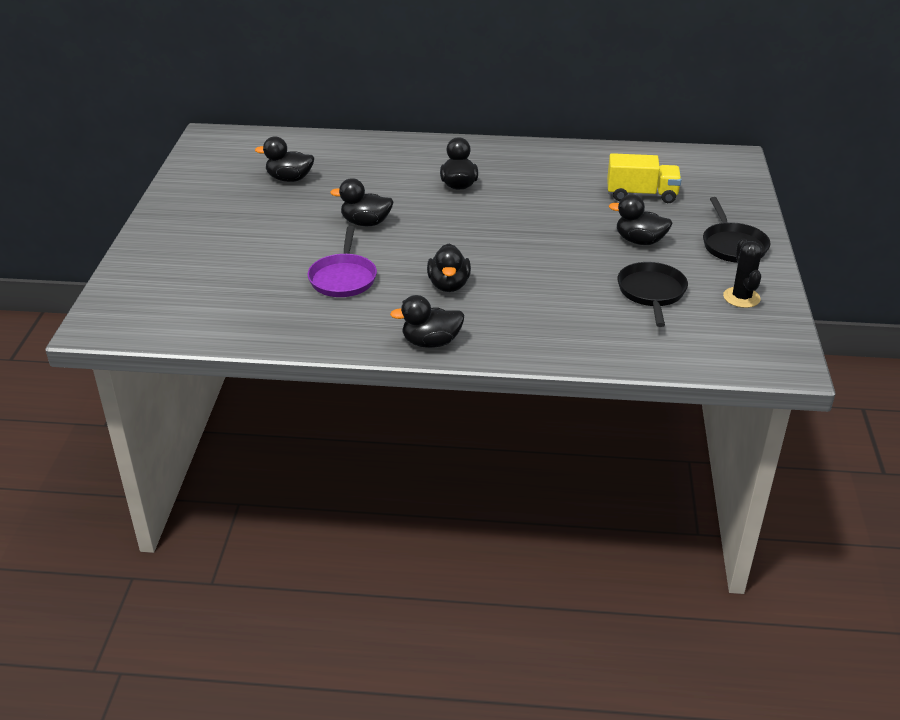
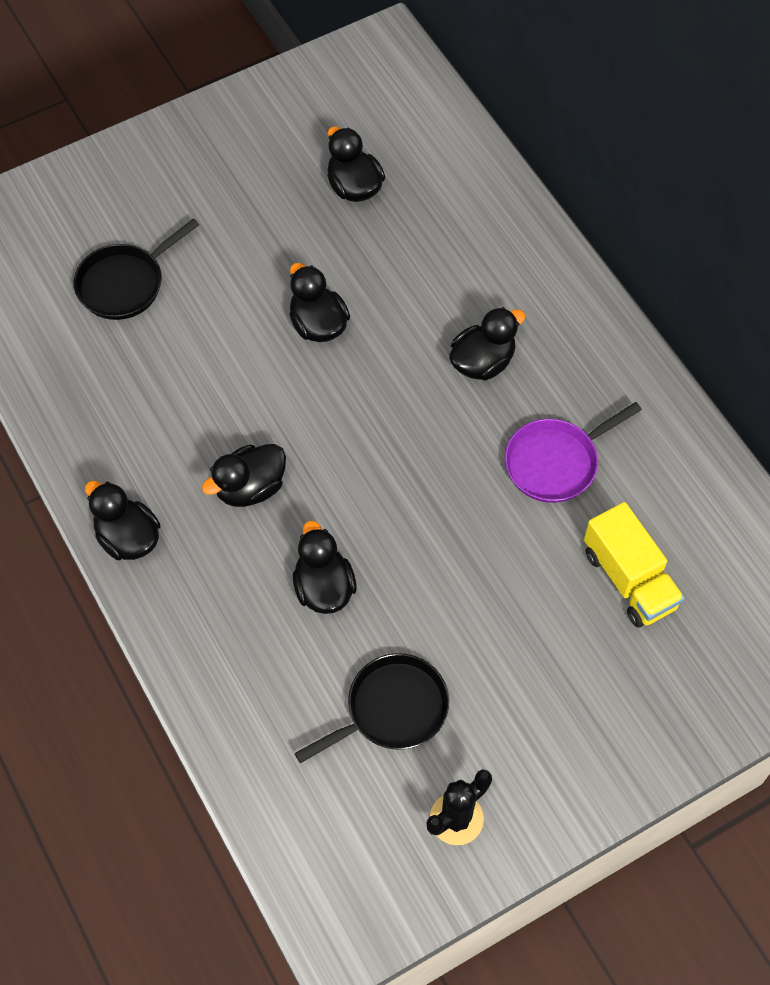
camera: 55 degrees right, 25 degrees up
(343, 278) = (189, 378): purple pan -> purple pan (556, 462)
(639, 241) = (505, 636): black duck -> black duck (324, 587)
(733, 245) = (581, 752): black pan -> black pan (125, 283)

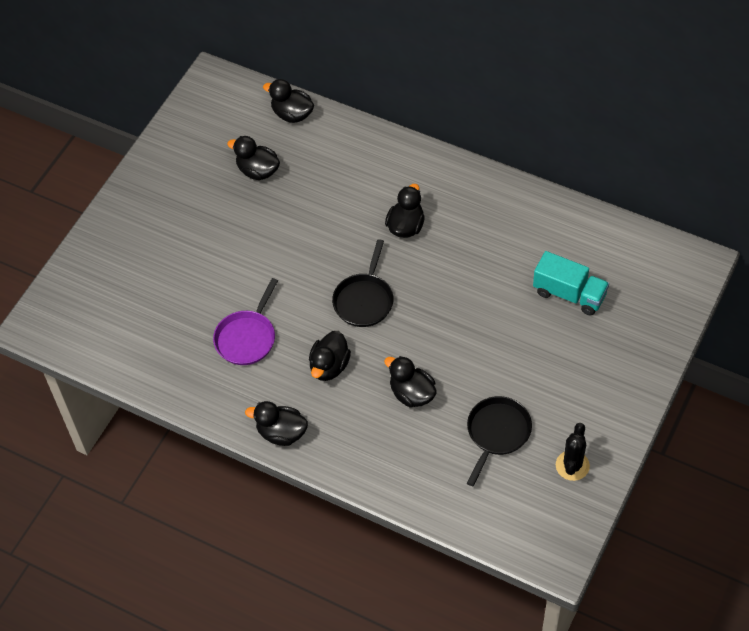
camera: 30 degrees left, 5 degrees down
(125, 283) = (165, 298): black pan -> black pan (364, 300)
(318, 324) = (297, 257): black duck -> black duck (292, 114)
(556, 462) = (486, 256): purple pan -> purple pan (247, 337)
(629, 579) = (569, 294): yellow truck -> turquoise truck

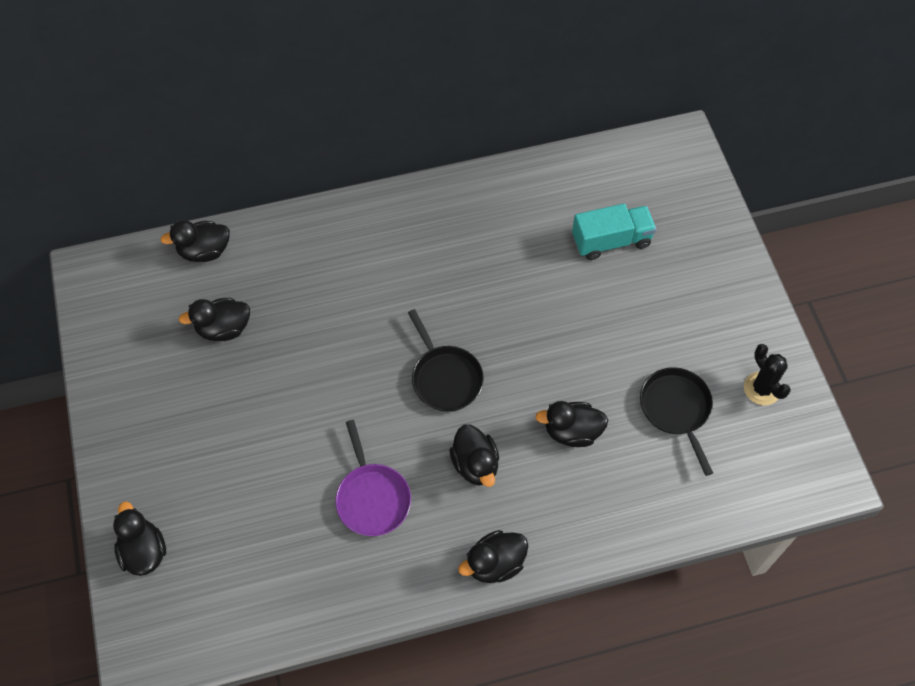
camera: 45 degrees left, 5 degrees up
(406, 226) = (415, 282): black duck -> black duck (144, 551)

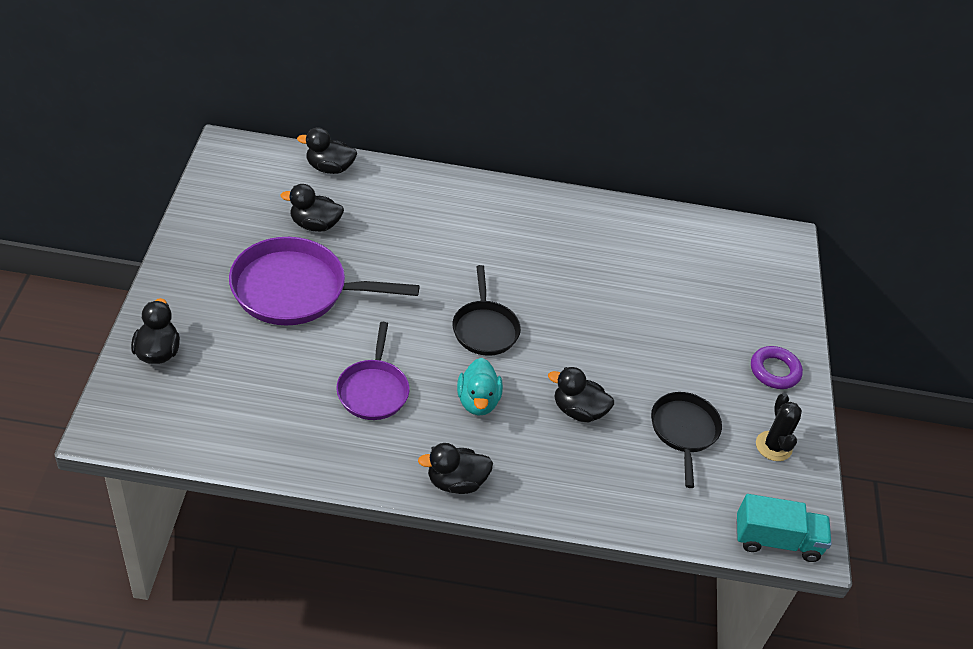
camera: 15 degrees right, 15 degrees down
(243, 415) = (296, 290): none -> purple pan
(475, 464) = (478, 401): black duck -> turquoise duck
(611, 241) = (685, 286): turquoise truck -> turquoise truck (776, 540)
(731, 303) = (774, 371): none -> purple ring

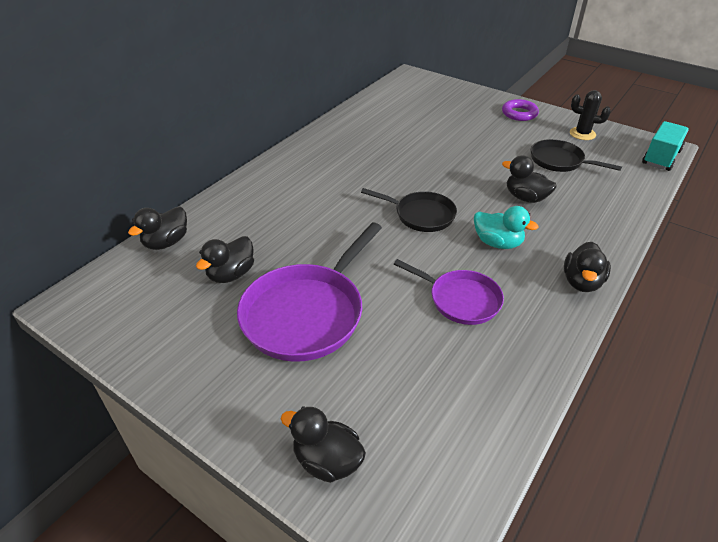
camera: 55 degrees left, 5 degrees down
(578, 411) = (525, 198): black duck -> black duck turned 75 degrees clockwise

